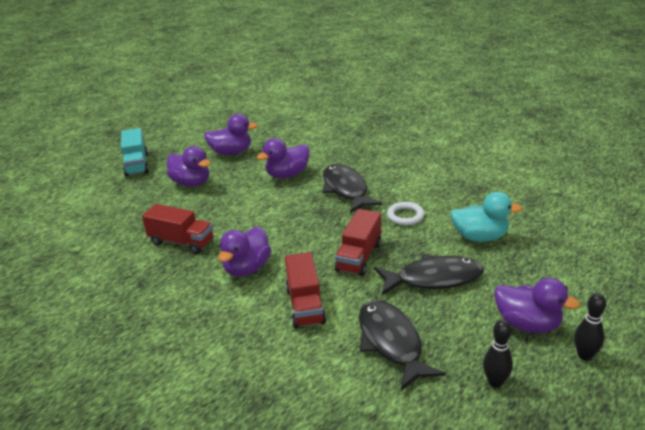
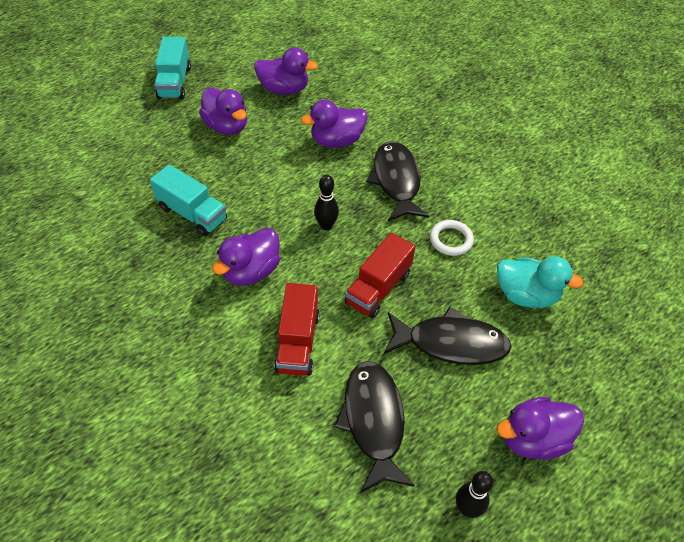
camera: 10 degrees right, 20 degrees up
(181, 242) = (192, 213): red truck -> turquoise truck
(527, 324) = (533, 439): purple duck -> purple duck turned 120 degrees clockwise
(584, 355) = (580, 501): black bowling pin -> black bowling pin (326, 225)

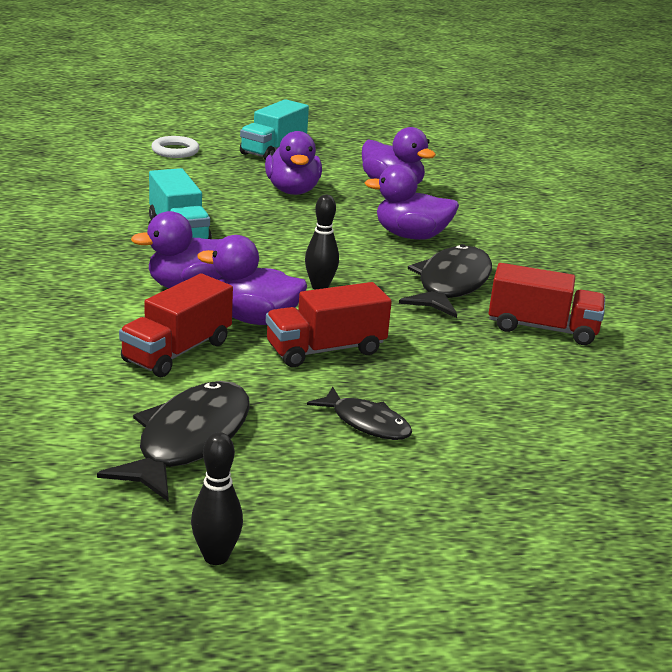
camera: 30 degrees right, 25 degrees down
(451, 240) = (469, 348): white ring -> white ring (175, 151)
(451, 343) = (366, 423): black fish -> black fish, size x0.58
(473, 197) = (542, 328): none -> red truck
(526, 295) = (522, 425): turquoise duck -> none
(533, 439) = (382, 541): purple duck -> purple duck (254, 319)

